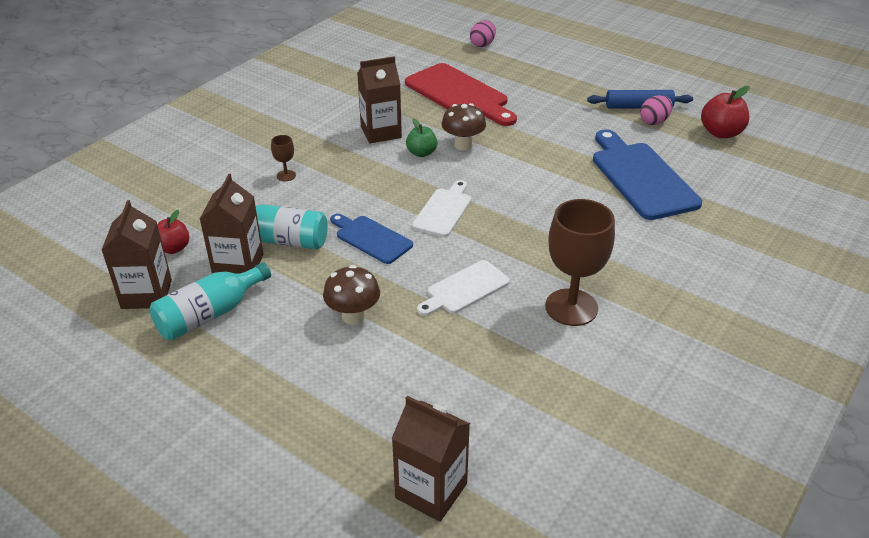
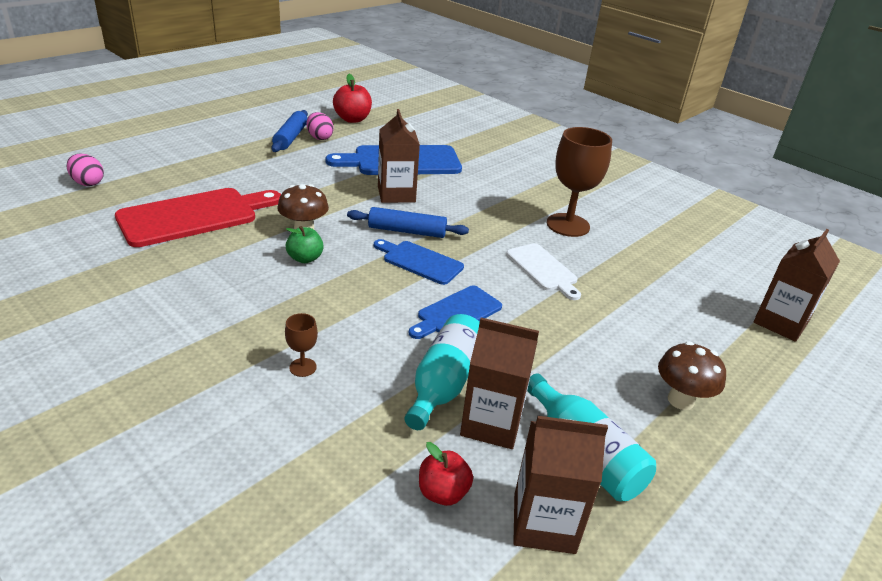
camera: 85 degrees left, 5 degrees down
(353, 316) = (583, 339): brown mushroom -> brown mushroom (680, 400)
(381, 132) = (242, 279): brown carton -> brown carton (396, 194)
(443, 210) = (420, 261): white cutting board -> blue cutting board
(493, 197) = (407, 231): none -> blue rolling pin

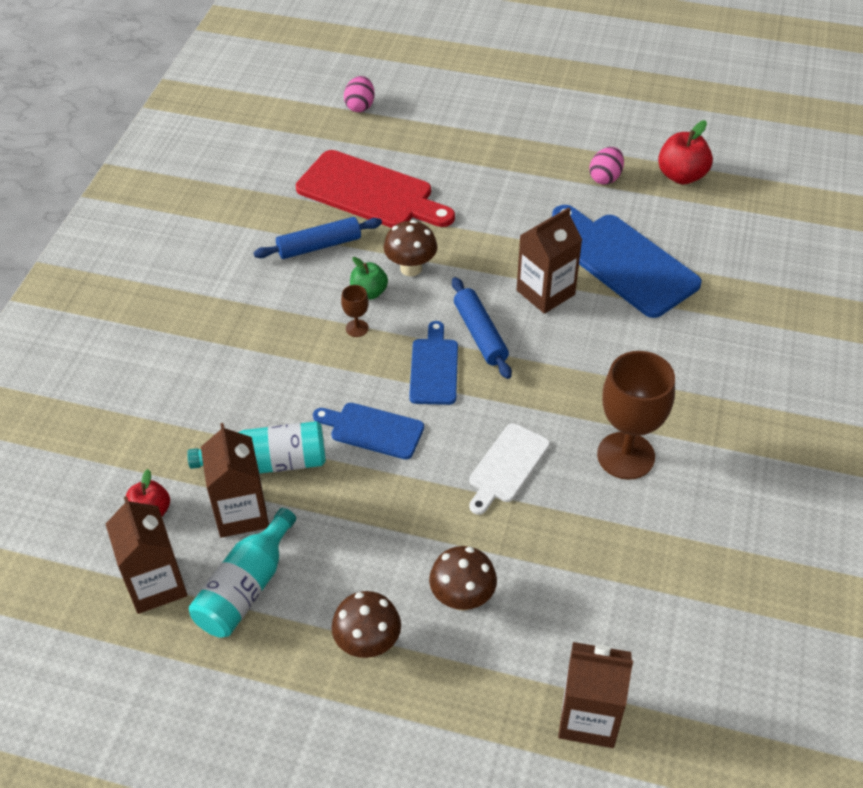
camera: 65 degrees right, 15 degrees up
(291, 138) = (580, 160): blue rolling pin -> blue rolling pin (319, 246)
(303, 367) = (226, 370): brown goblet -> brown goblet (357, 328)
(655, 335) = (462, 598): none -> brown mushroom

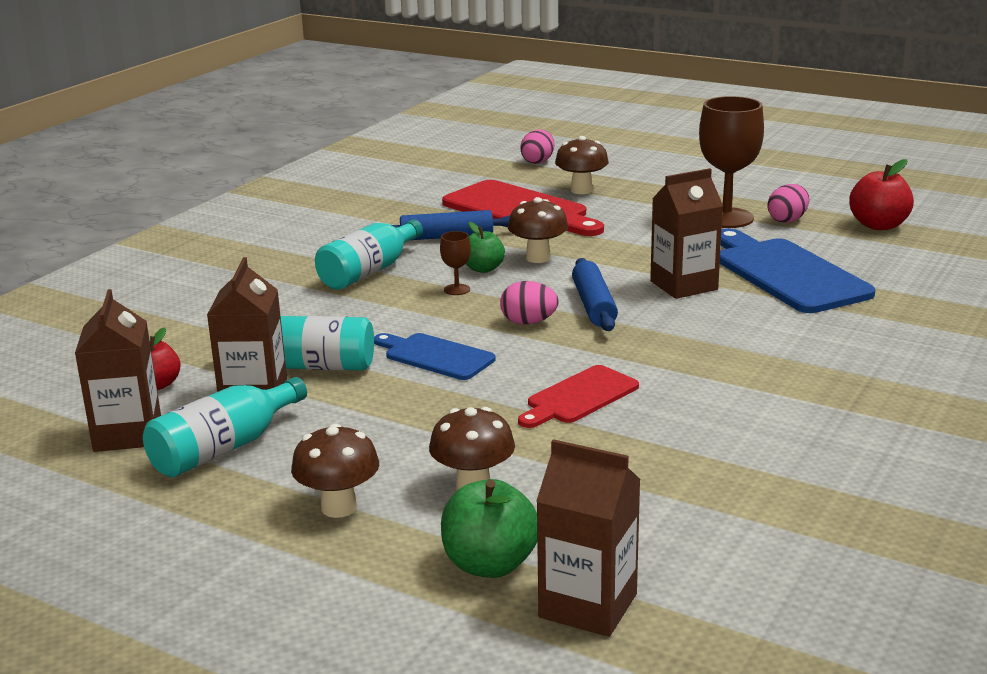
camera: 15 degrees right, 25 degrees down
(270, 312) = (369, 271): none -> turquoise bottle
(415, 151) = (581, 190): none -> brown mushroom
(434, 368) = (528, 322): blue cutting board -> pink egg
(505, 687) = (490, 564): none -> green apple
(507, 466) = (579, 397): white cutting board -> red cutting board
(625, 456) = (730, 405): brown goblet -> brown goblet (726, 218)

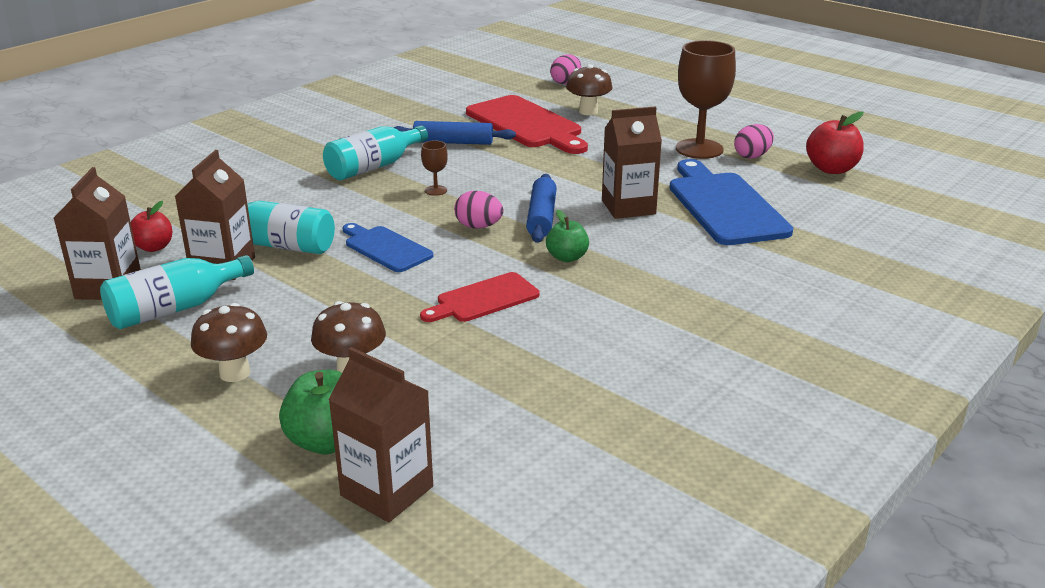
camera: 10 degrees right, 5 degrees up
(483, 269) = (467, 174): green apple -> green apple (567, 257)
(538, 258) = (518, 169): brown mushroom -> none

